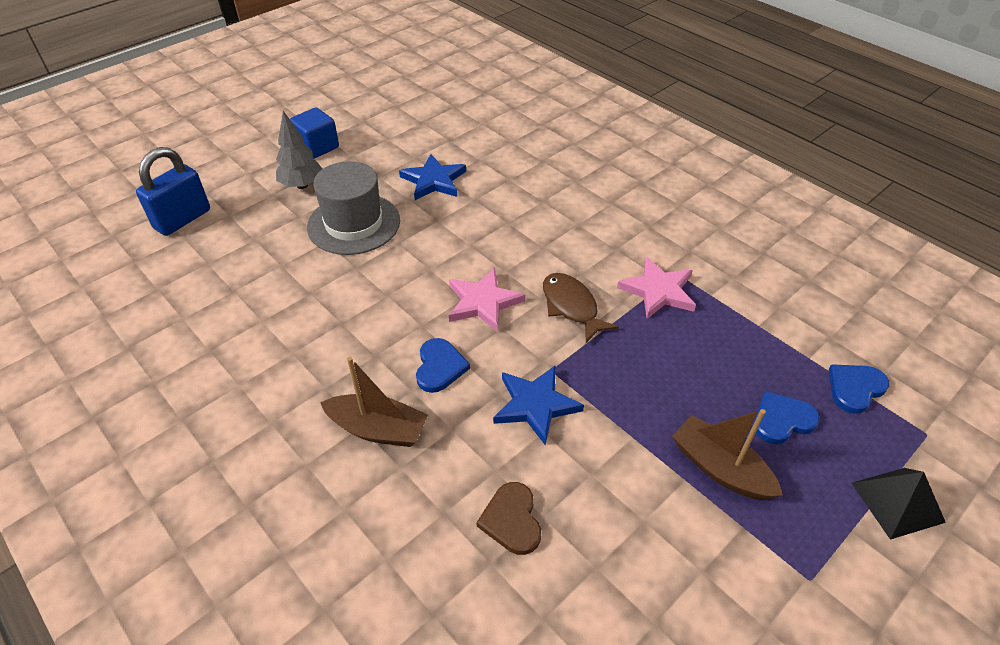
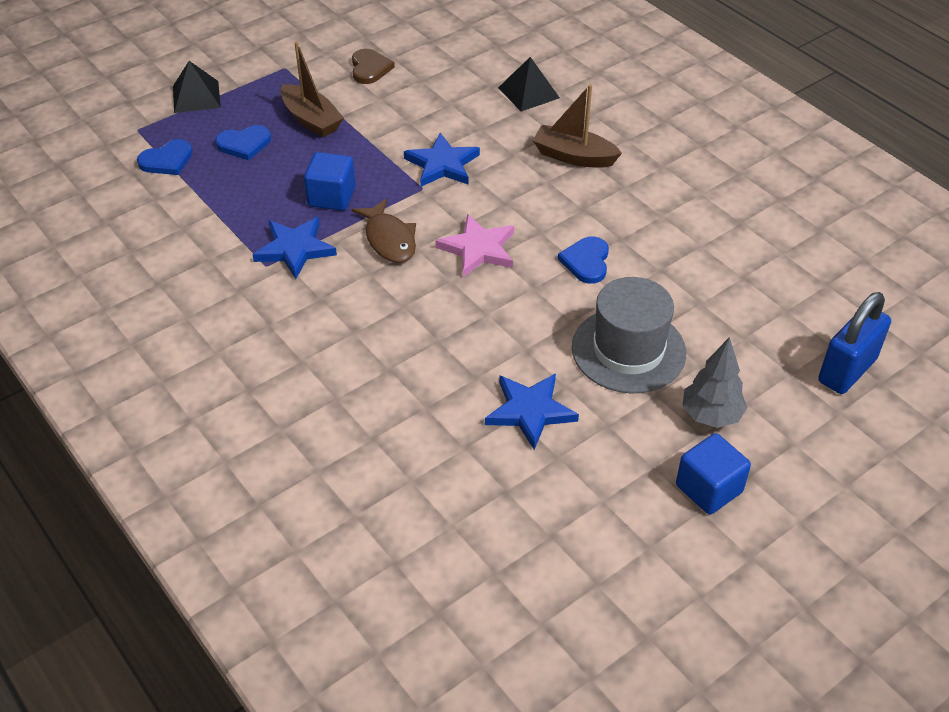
camera: 175 degrees left, 0 degrees up
(432, 549) = (528, 93): none -> black pyramid
(439, 367) = (523, 196): blue heart -> blue heart (586, 261)
(512, 520) = (473, 103): brown heart -> brown heart (370, 68)
(646, 351) = (331, 197): none -> blue cube
(658, 291) = (295, 249): pink star -> blue star

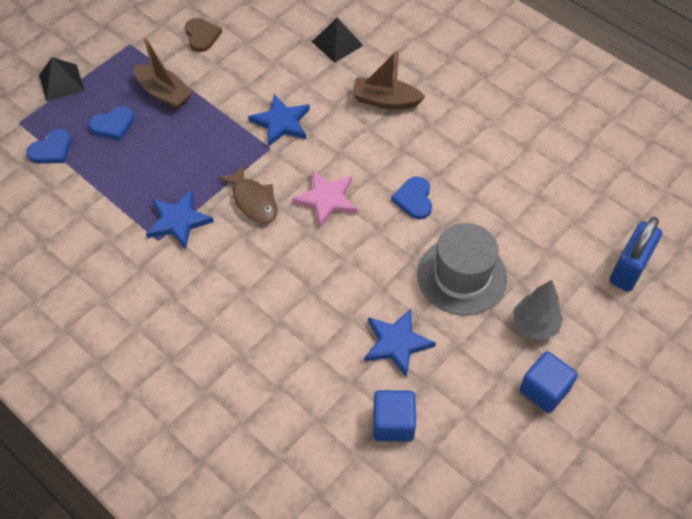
camera: 10 degrees left, 10 degrees up
(331, 197) = (197, 166): blue cube -> blue cube (393, 423)

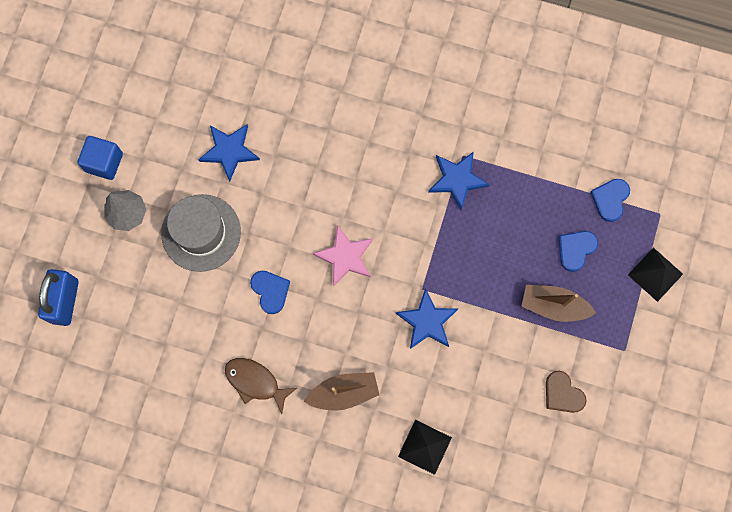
camera: 155 degrees right, 20 degrees up
(253, 201) = (406, 227): brown fish -> brown fish (255, 382)
(393, 423) = (206, 89): blue cube -> none

